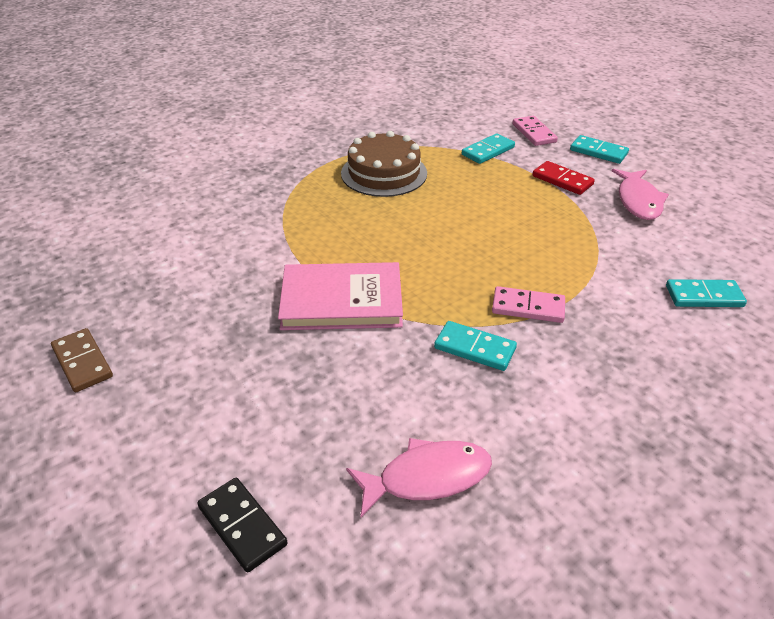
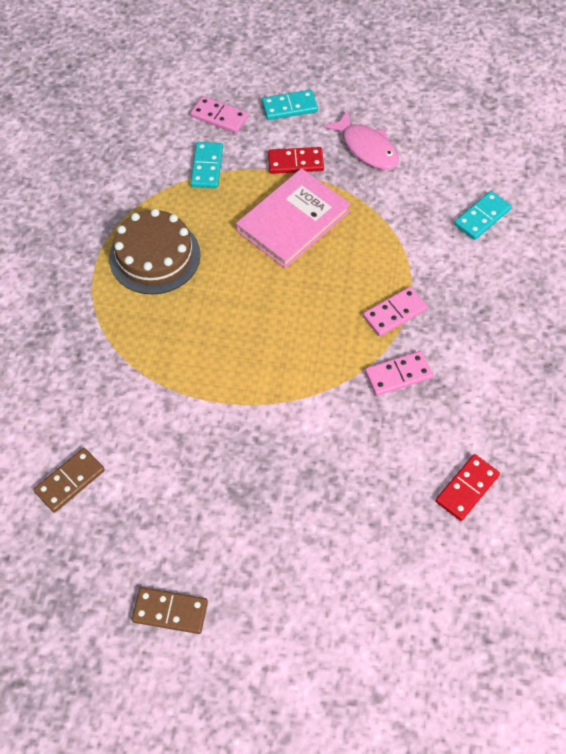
camera: 45 degrees left, 20 degrees up
(151, 246) = (70, 481): none -> brown domino
(242, 526) = (410, 607): black domino -> none
(342, 301) = (275, 408): pink book -> pink book (293, 221)
(427, 477) = (467, 488): pink fish -> red domino
(475, 348) = (398, 375): turquoise domino -> pink domino

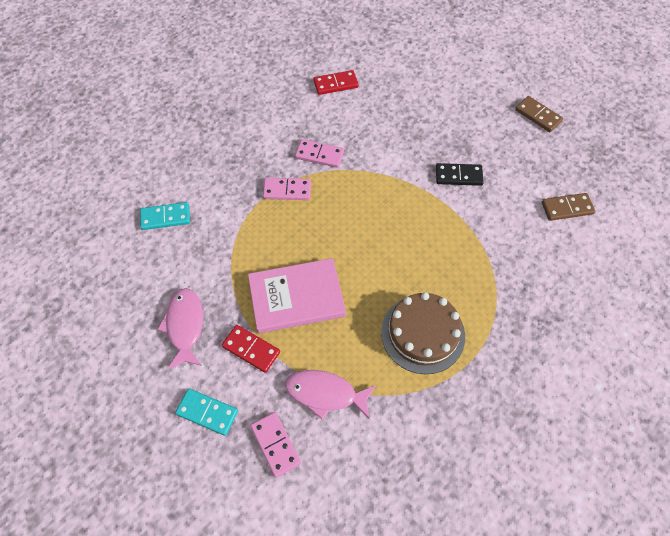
camera: 145 degrees left, 0 degrees up
(207, 167) = (325, 394): turquoise domino -> pink fish
(221, 446) = (458, 176): none -> black domino

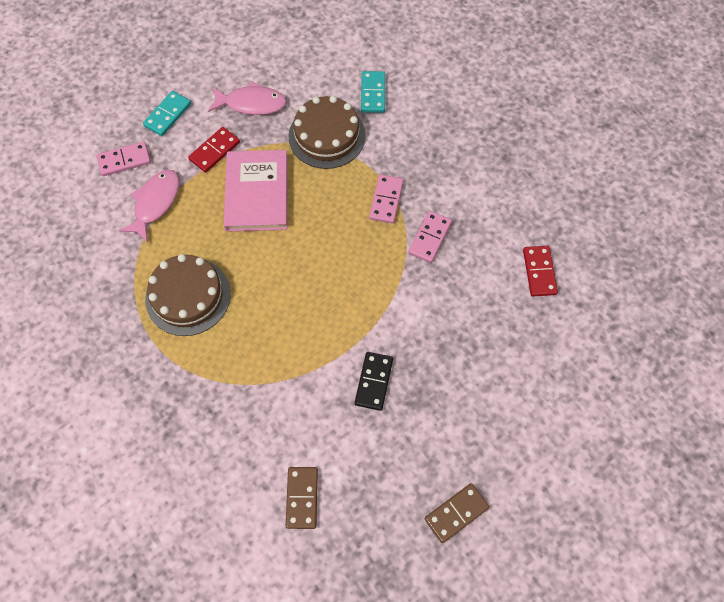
camera: 100 degrees right, 5 degrees up
(221, 248) = (327, 136): none -> brown cake

